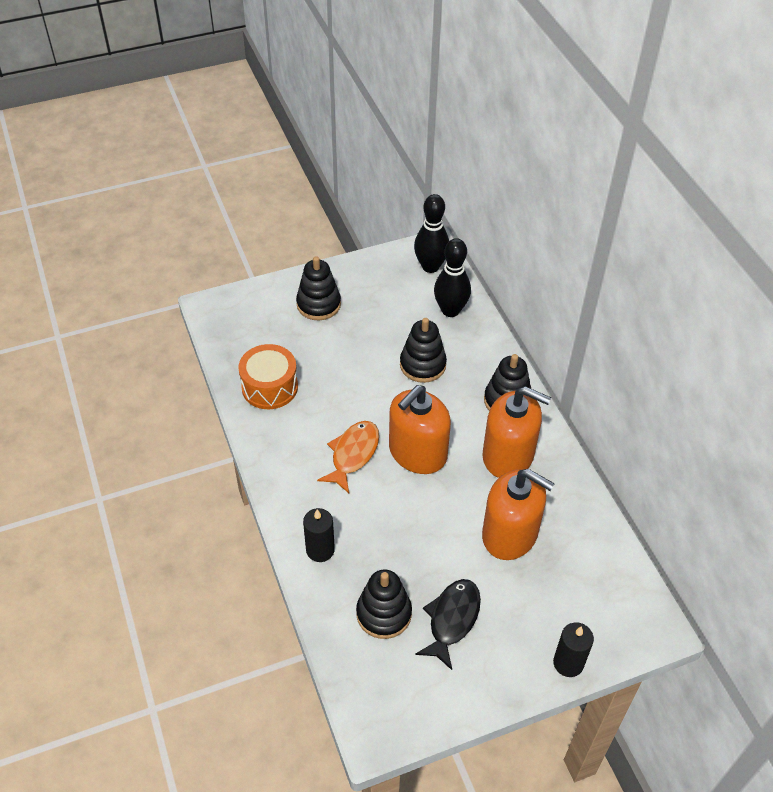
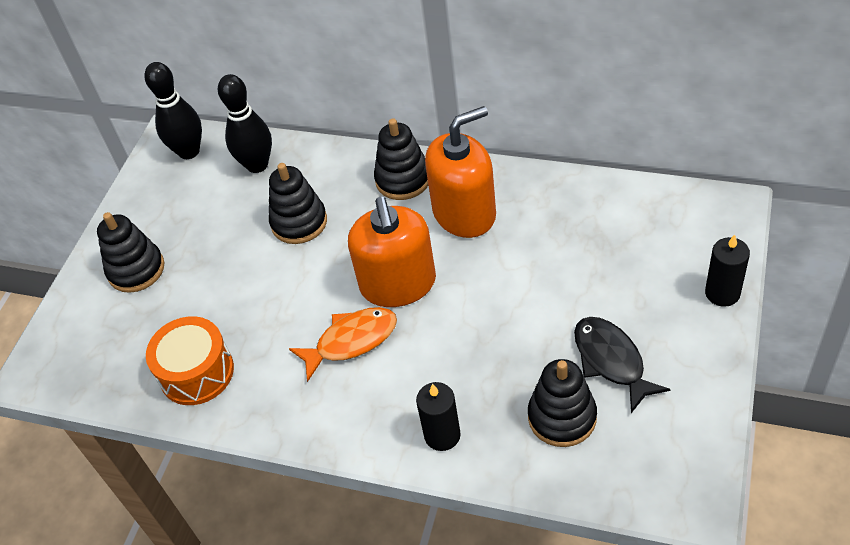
camera: 45 degrees left, 0 degrees up
(353, 454) = (351, 341): orange fish -> orange fish turned 90 degrees clockwise
(510, 534) = (552, 260): orange soap dispenser -> none

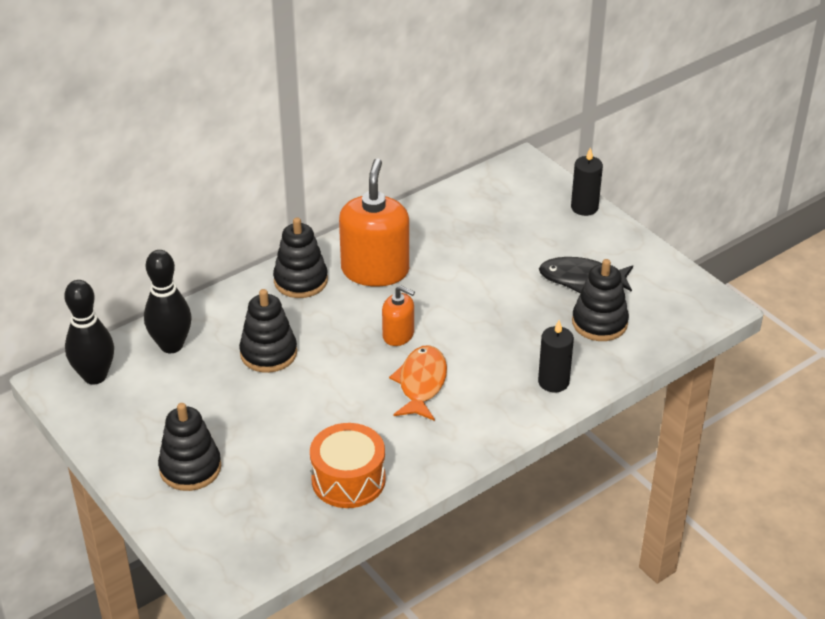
camera: 60 degrees left, 10 degrees down
(398, 284) = (398, 335): orange soap dispenser -> orange soap dispenser, size x0.52

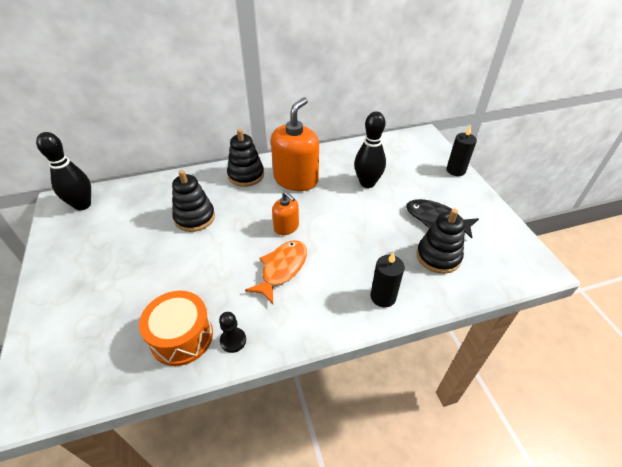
camera: 20 degrees right, 5 degrees up
(171, 345) = (141, 197): black bowling pin -> black bowling pin (367, 183)
(190, 468) = (83, 289): black stacking toy -> none
(409, 467) = (233, 340): none -> black pawn

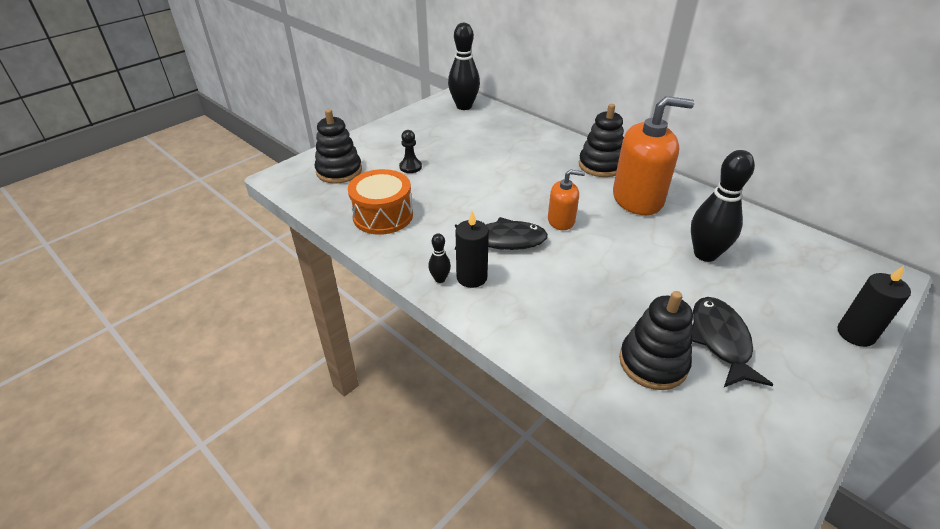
camera: 60 degrees right, 5 degrees down
(194, 217) = (511, 163): black stacking toy -> black stacking toy (339, 171)
(233, 340) = (400, 245): black pawn -> black pawn (410, 167)
(282, 269) = (504, 240): orange fish -> black fish
(286, 227) = (561, 221): orange soap dispenser -> orange soap dispenser turned 105 degrees counterclockwise
(295, 331) = (440, 279): none -> black bowling pin
(383, 297) = (538, 330): black candle -> black candle (471, 277)

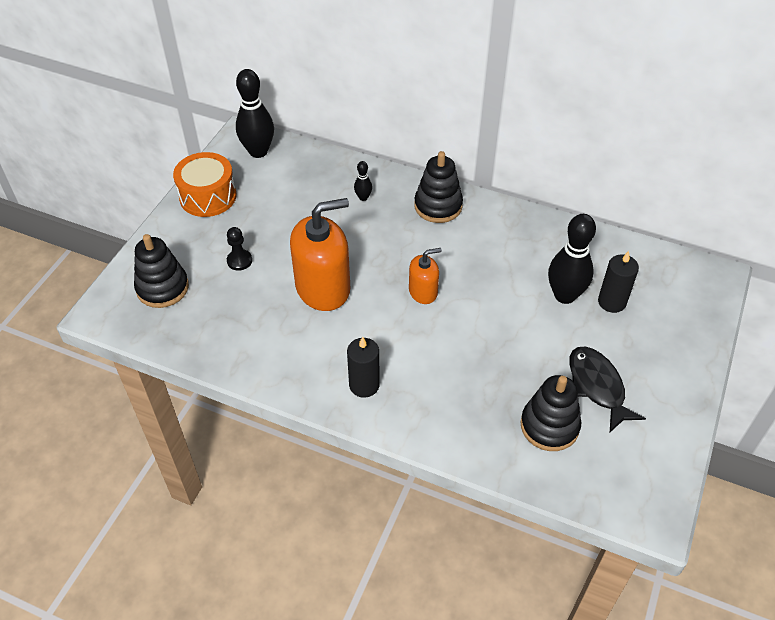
camera: 20 degrees left, 10 degrees up
(383, 215) = (242, 335): orange drum -> orange drum (208, 196)
(440, 279) = (335, 396): black bowling pin -> black bowling pin (363, 197)
(504, 240) = (377, 332): black fish -> none
(637, 199) = (487, 243): orange soap dispenser -> orange soap dispenser (323, 288)
(855, 334) = (699, 346): black candle -> black candle (612, 302)

